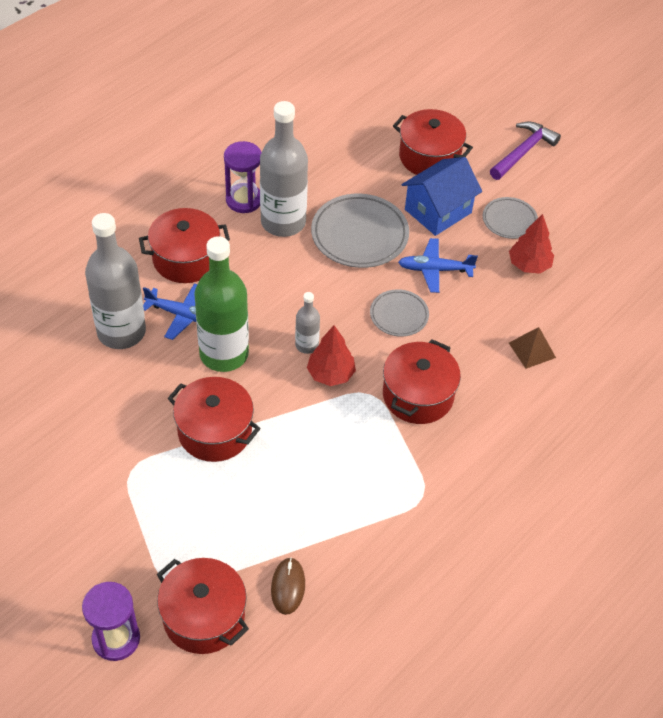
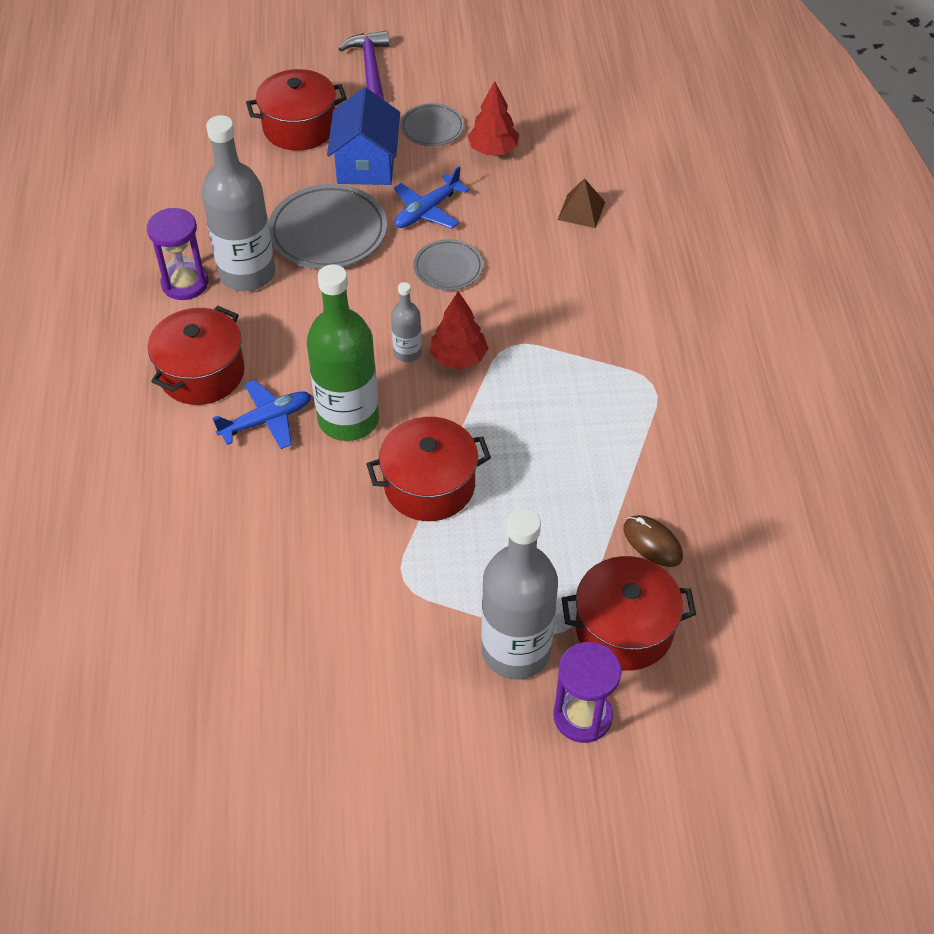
camera: 45 degrees left, 0 degrees up
(121, 332) = (230, 481): grey bottle -> grey bottle (516, 650)
(418, 395) = (546, 315): red pot -> none

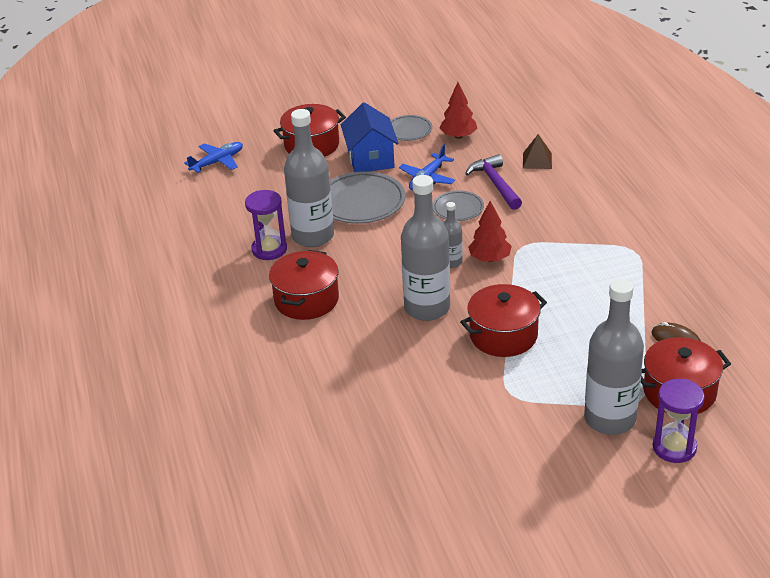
camera: 10 degrees left, 15 degrees down
(266, 420) = (367, 319): blue plane -> blue plane (217, 162)
(348, 419) = (427, 308): green bottle -> grey bottle
(370, 68) = (347, 103): purple hammer -> purple hammer (495, 184)

